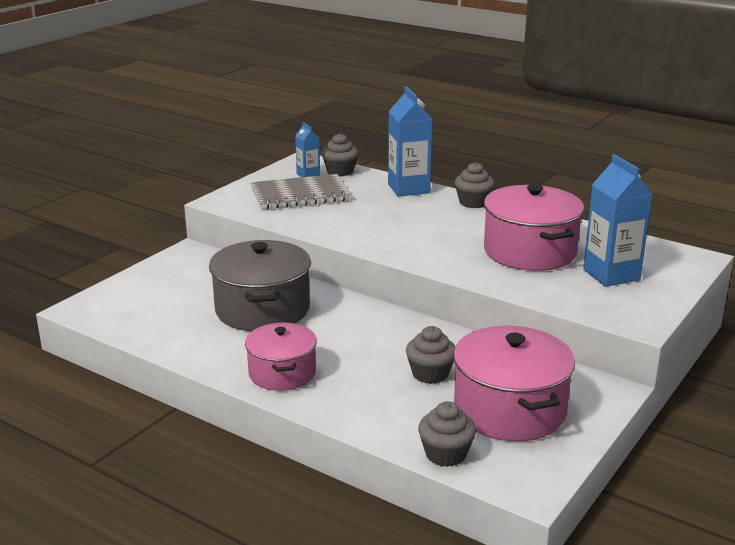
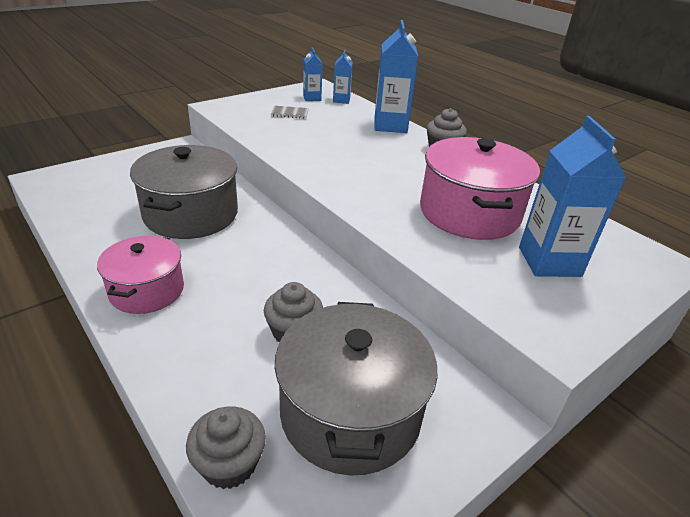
camera: 15 degrees right, 10 degrees up
(300, 195) = (290, 113): grey notebook -> grey notebook, size x0.42
(340, 171) = (341, 100): grey cupcake -> blue carton
(509, 410) = (350, 412): pink pot -> grey pot

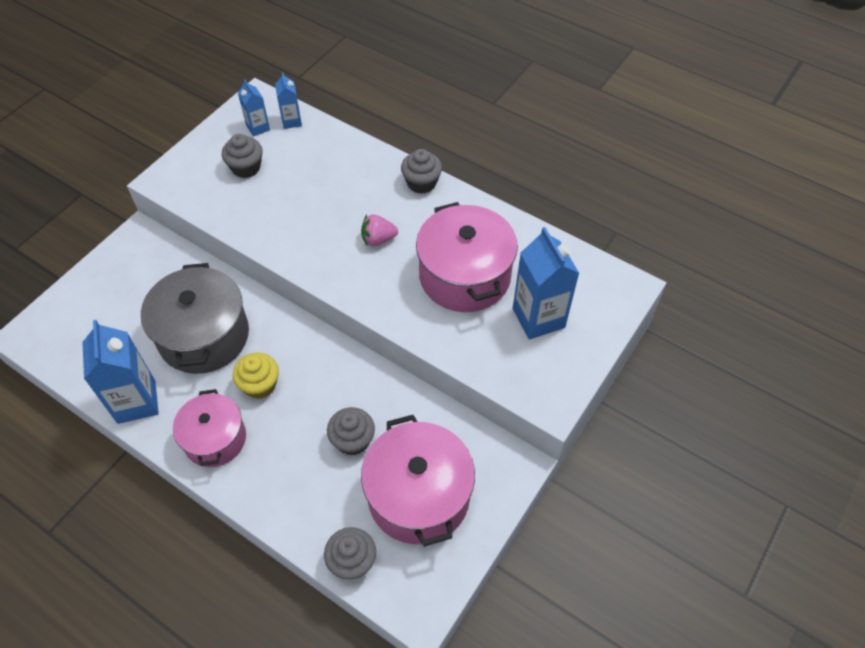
camera: 15 degrees left, 20 degrees up
(220, 260) = (260, 385): none -> yellow cupcake
(290, 113) = (246, 167): grey notebook -> grey cupcake
(350, 412) = (418, 495): grey pot -> pink pot
(387, 172) = (378, 239): none -> pink strawberry
(390, 125) = (359, 155): blue carton -> blue carton (136, 402)

